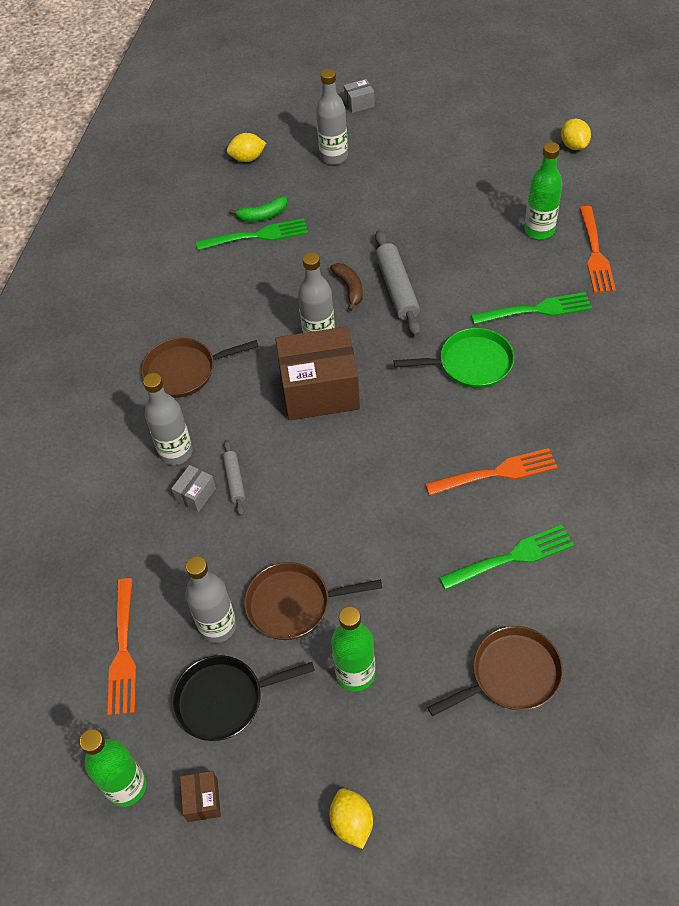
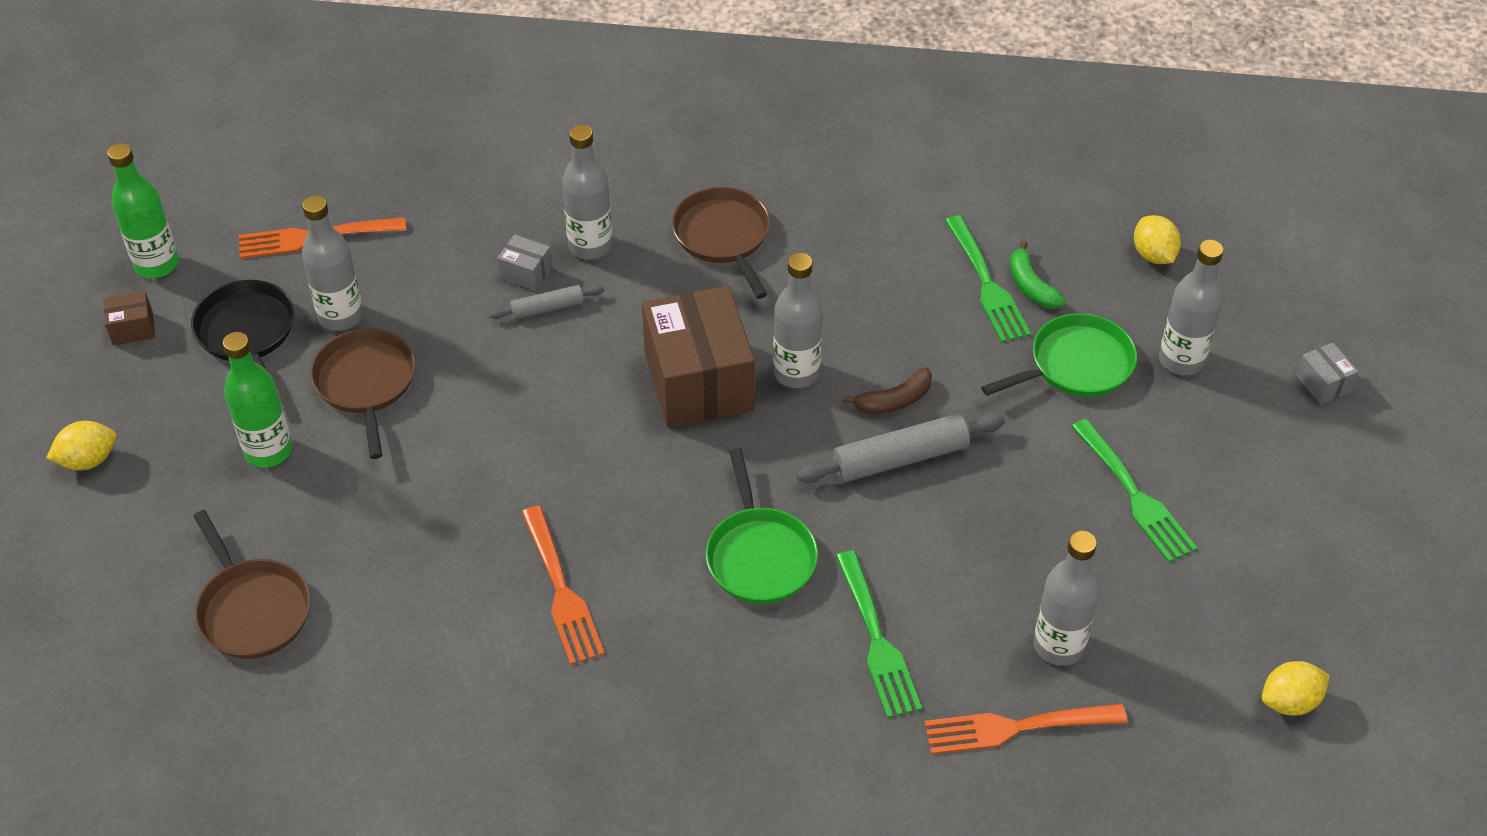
camera: 80 degrees right, 5 degrees down
(331, 201) = (1076, 365): none -> green pan
(512, 557) = (423, 610): green fork -> green fork (1134, 495)
(539, 230) = (1058, 645): green bottle -> grey bottle

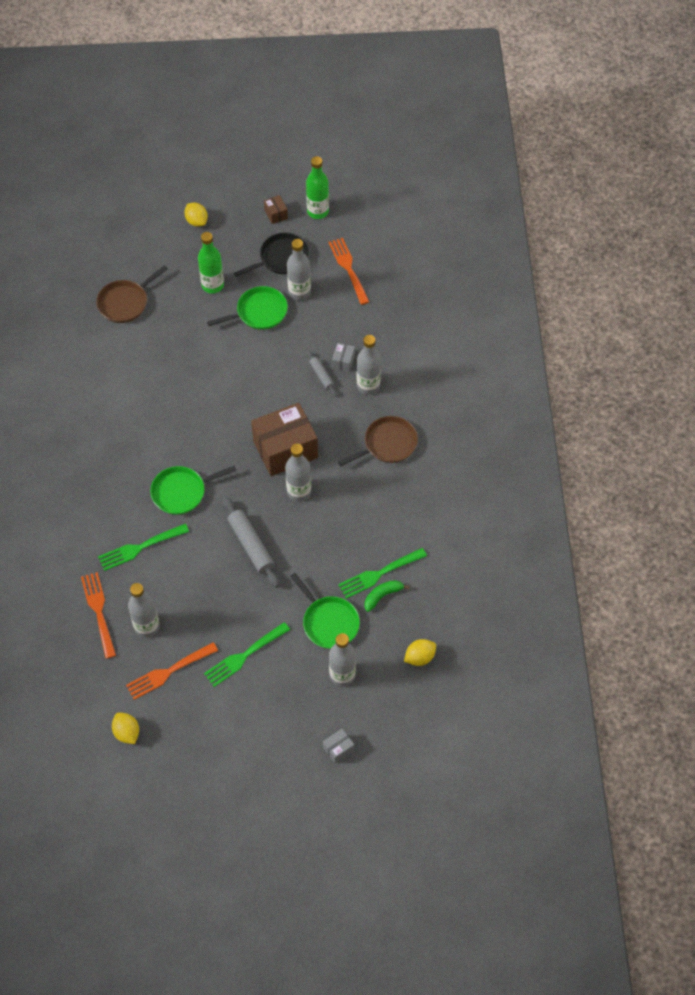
camera: 80 degrees right, 10 degrees up
(366, 383) = (259, 312): brown pan -> green pan
(561, 591) = (151, 415): orange fork -> orange fork (168, 672)
(894, 401) = (288, 538): brown banana -> none

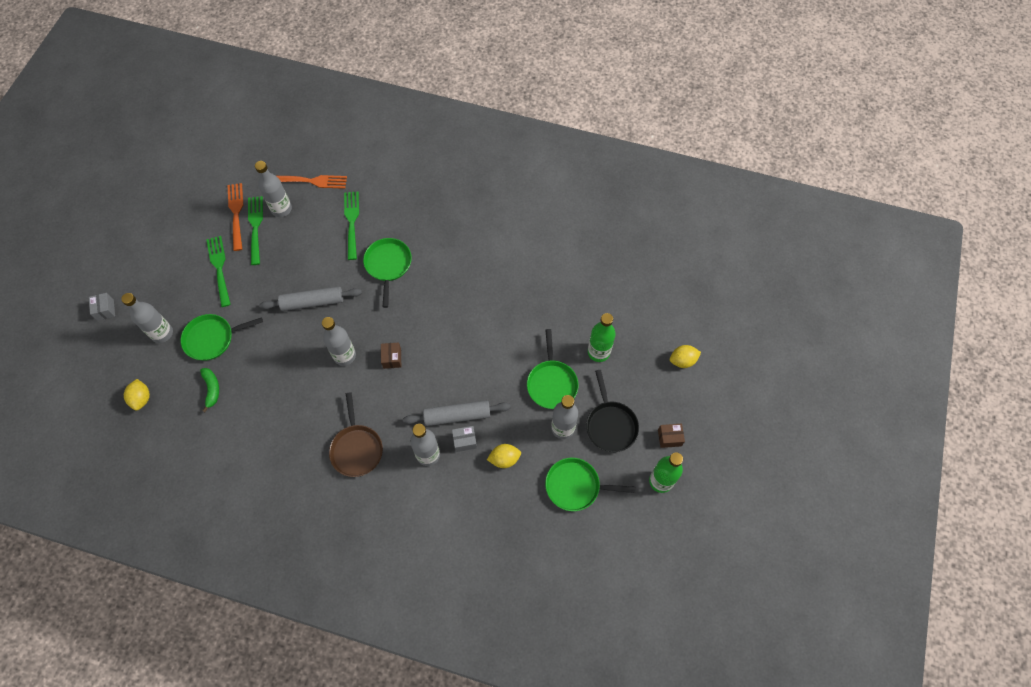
camera: 110 degrees right, 5 degrees up
(125, 303) = (604, 274): brown pan -> none
(127, 732) = (205, 175): yellow lemon -> yellow lemon (504, 459)
(285, 449) = (392, 358): brown box -> brown box, size x0.42
(321, 375) = (457, 416): grey rolling pin -> grey rolling pin, size x1.77
(343, 361) = (465, 441): grey box -> grey box turned 45 degrees counterclockwise
(348, 268) = (575, 486): orange fork -> green pan
(379, 574) = (233, 394): green fork -> green fork (255, 227)

